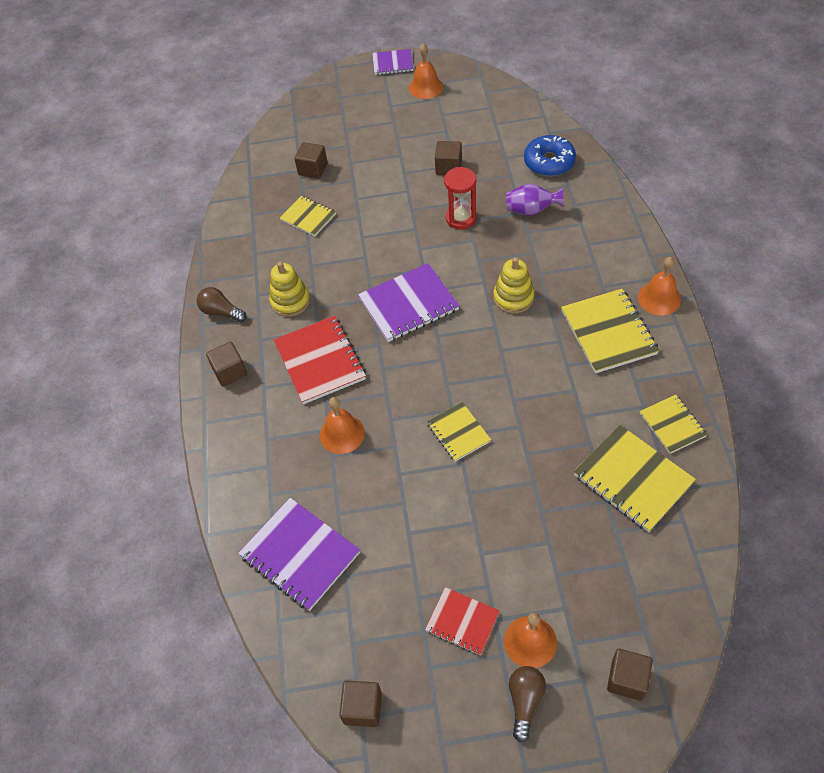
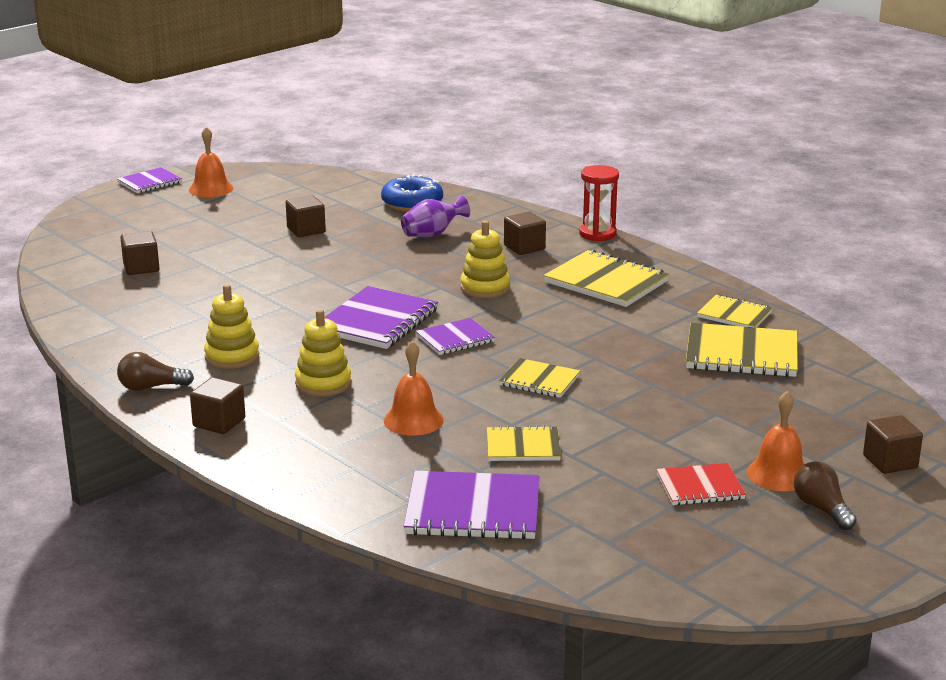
camera: 40 degrees left, 30 degrees down
(308, 217) = (179, 299): yellow notebook -> yellow notebook (523, 446)
(320, 361) = (323, 383): red notebook -> yellow stacking toy
(362, 708) = (675, 576): brown cube -> brown cube (524, 247)
(442, 352) = (455, 339): none -> purple notebook
(461, 218) = (363, 256): red hourglass -> red hourglass (597, 234)
(659, 298) = (627, 251): orange bell -> none

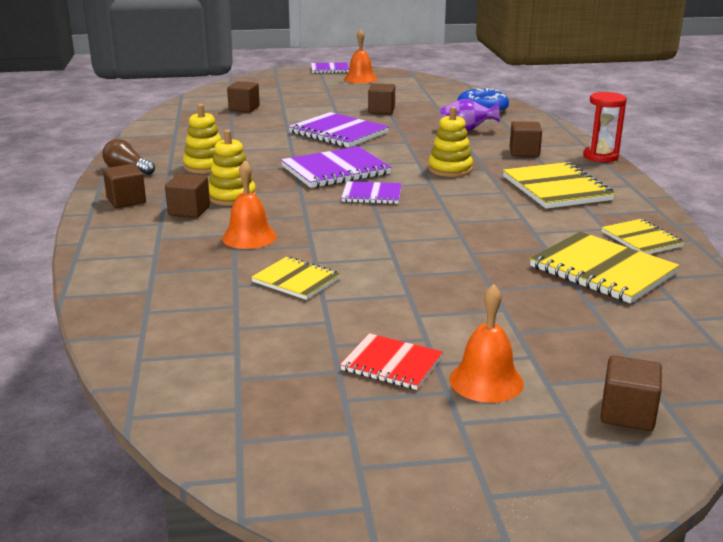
camera: 35 degrees right, 0 degrees up
(306, 412) = (189, 211): none -> brown cube
(473, 510) = (179, 312): purple notebook -> purple notebook (338, 133)
(539, 380) = (388, 239): yellow notebook -> none
(822, 509) = (482, 430): brown light bulb -> none

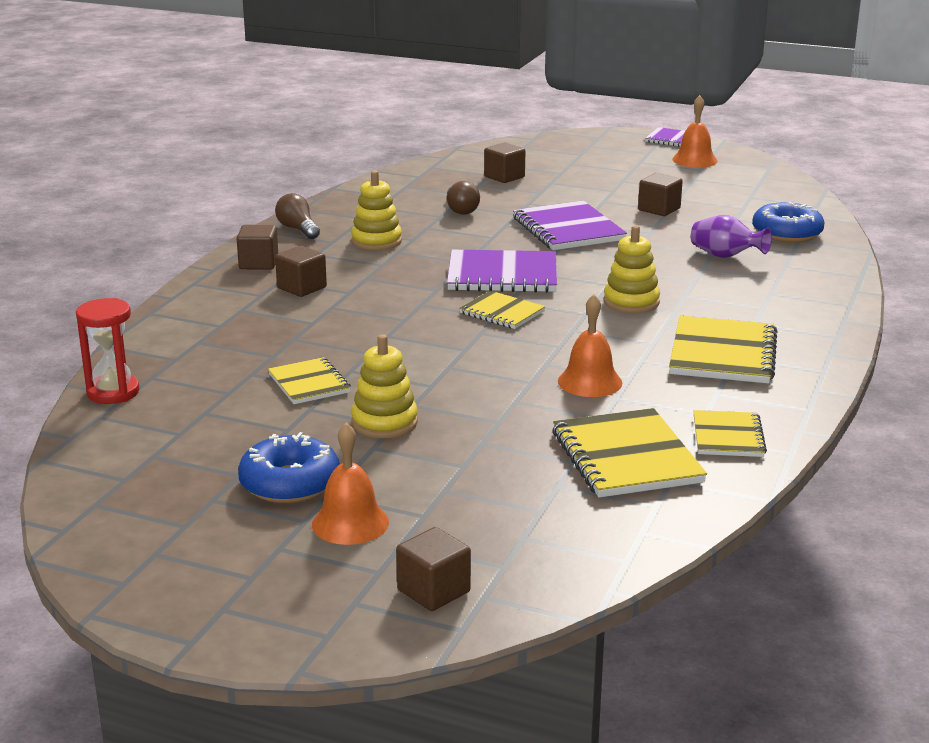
camera: 30 degrees right, 0 degrees up
(232, 197) = (359, 282): yellow stacking toy -> yellow stacking toy (384, 422)
(242, 134) = (461, 210): none -> brown light bulb
(249, 237) = (322, 329): orange bell -> orange bell (590, 382)
(372, 195) = (502, 312): purple notebook -> yellow notebook
(391, 364) = (290, 483): red notebook -> blue donut
(524, 152) = (754, 300): brown cube -> none
(600, 157) = (845, 327): red hourglass -> red hourglass (113, 392)

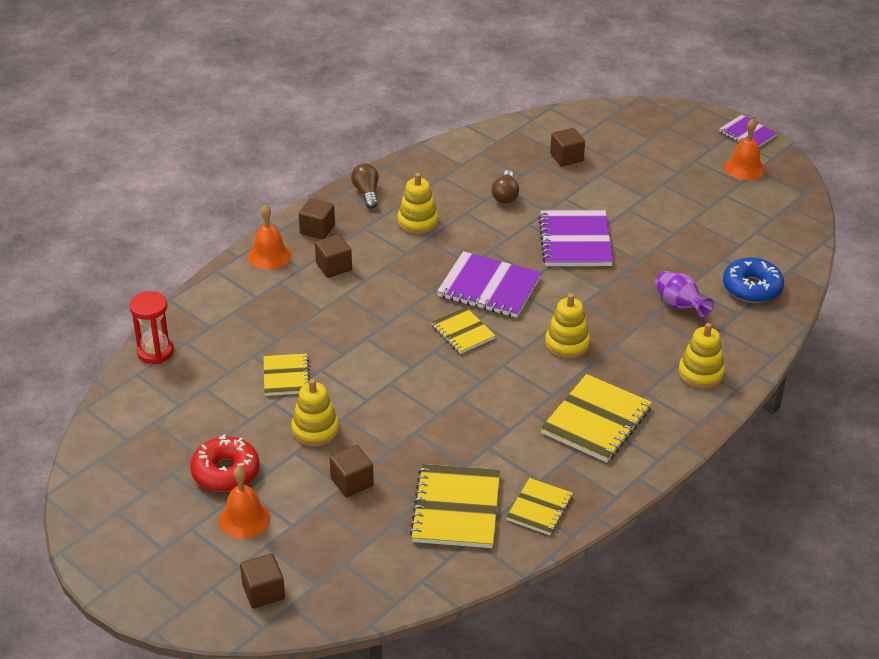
camera: 20 degrees right, 15 degrees up
(290, 483) = (225, 472): blue donut -> red donut
(590, 382) = (479, 425): orange bell -> orange bell (269, 255)
(659, 209) = (667, 231): brown cube -> brown cube (352, 482)
(799, 299) = (700, 373): none -> yellow stacking toy

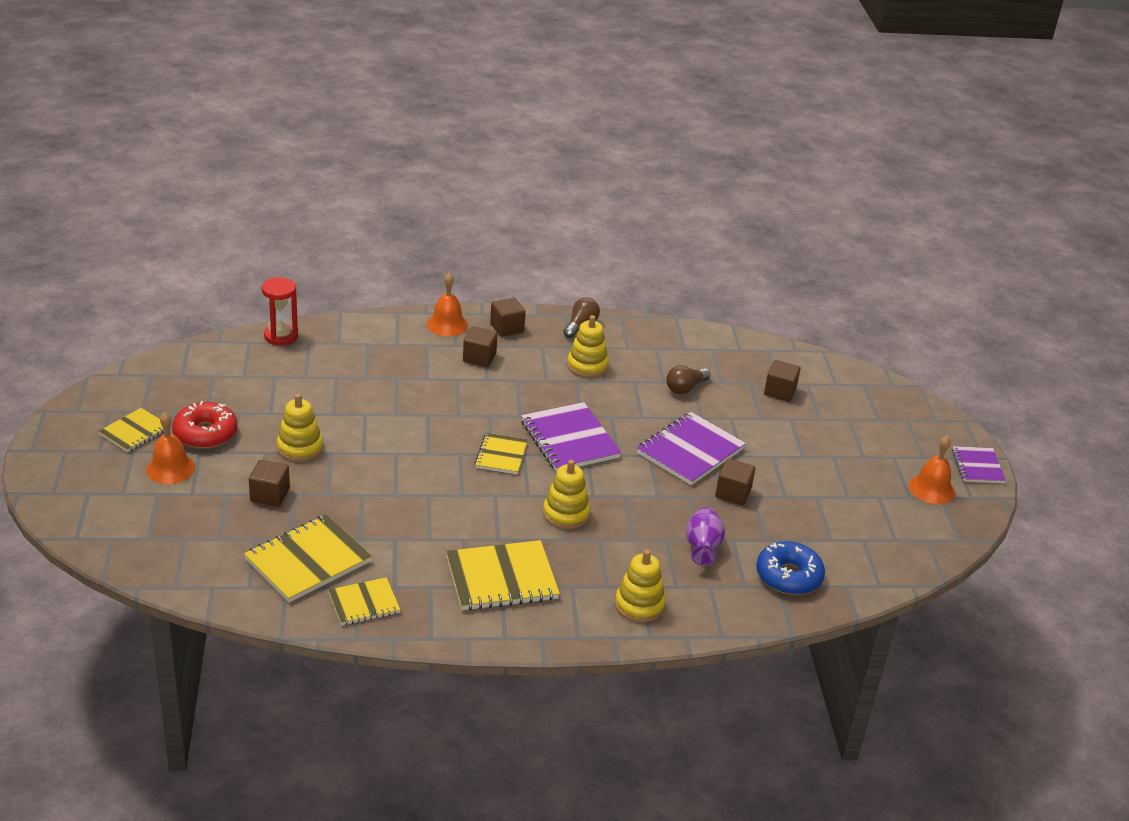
camera: 40 degrees right, 5 degrees down
(263, 592) = (110, 518): brown cube -> brown cube (733, 493)
(286, 376) = (336, 403): yellow notebook -> yellow notebook (134, 432)

